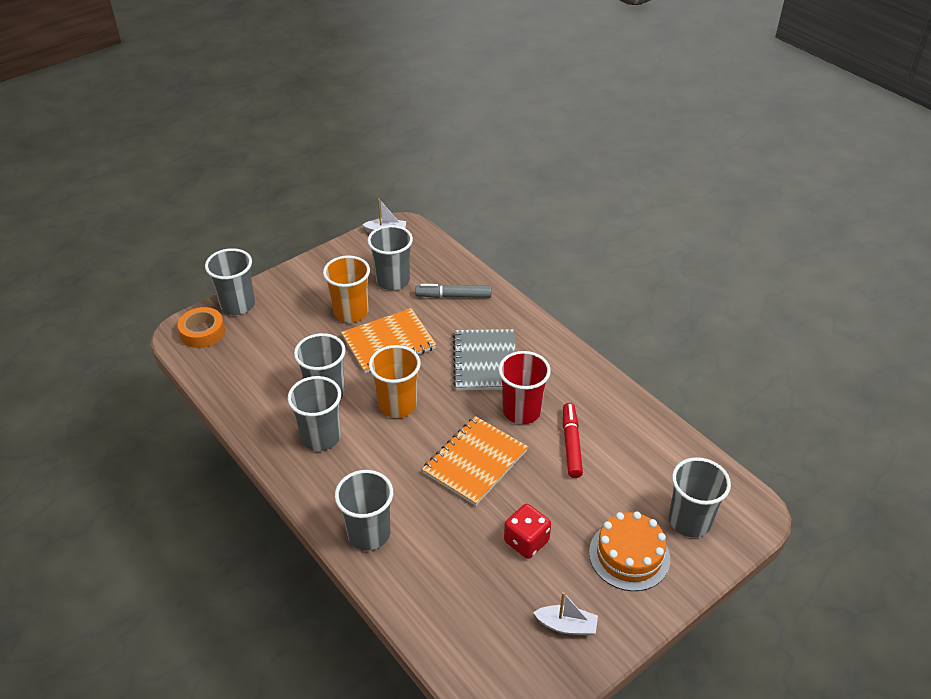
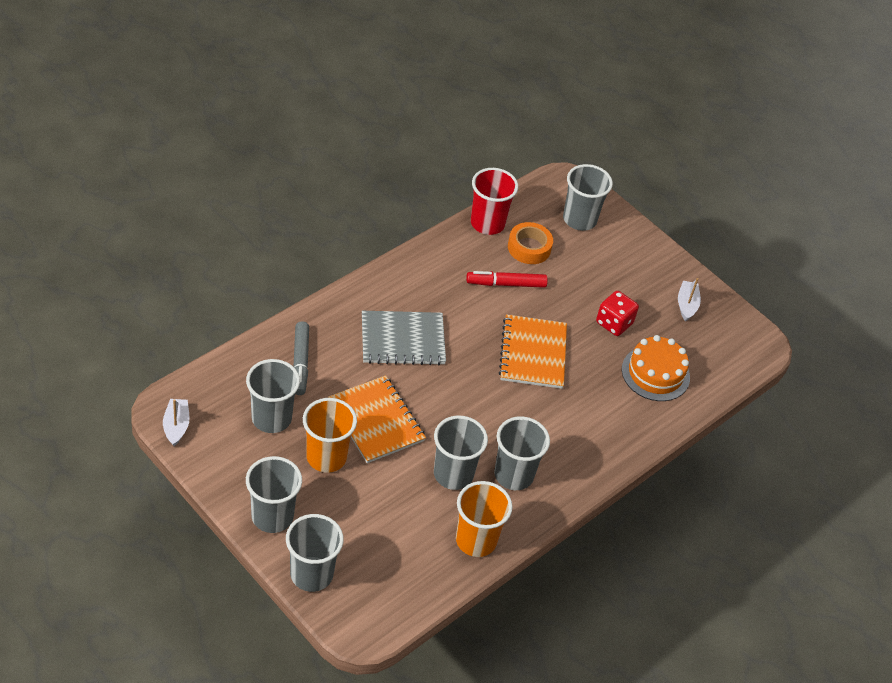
camera: 100 degrees left, 5 degrees up
(202, 332) = (361, 605): orange tape -> orange tape (529, 248)
(369, 533) = (622, 432): grey cup -> grey cup (272, 516)
(397, 405) = (466, 412): orange cup -> orange cup (476, 540)
(475, 462) = (533, 353): orange notebook -> orange notebook turned 60 degrees clockwise
(521, 411) = (468, 316): red cup -> red cup (487, 223)
(629, 555) = (618, 260): orange cake -> orange cake (655, 373)

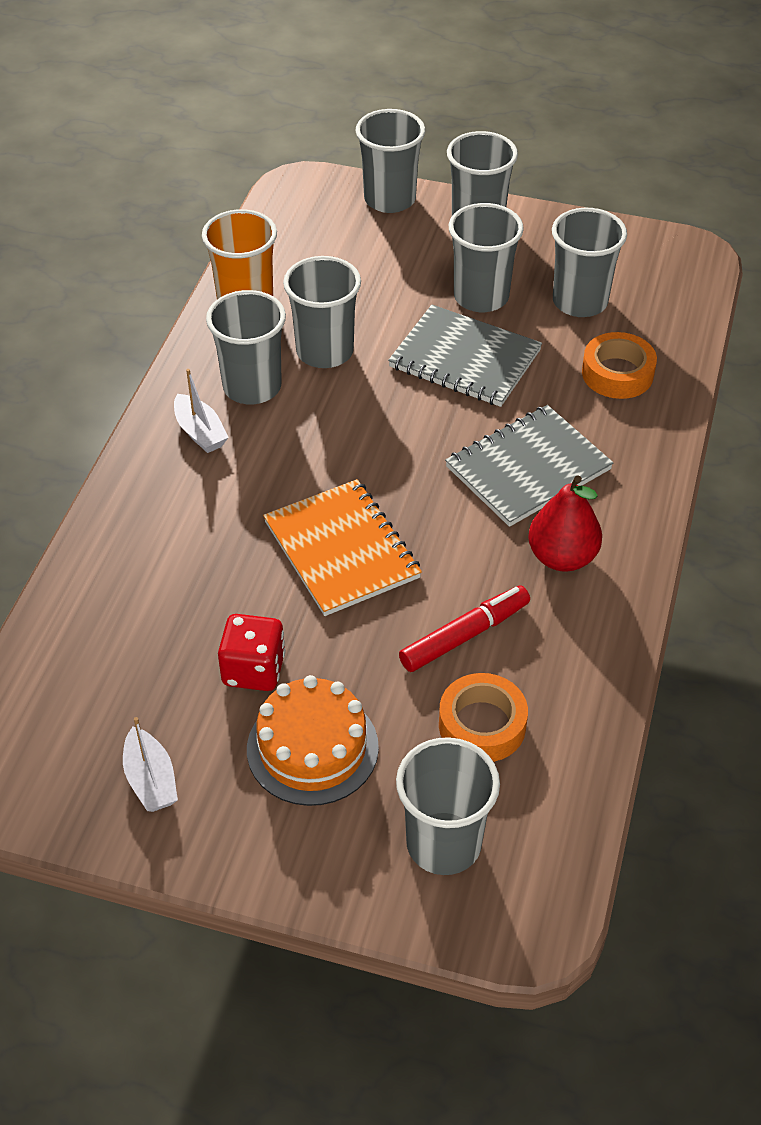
camera: 155 degrees right, 0 degrees up
(176, 426) = (664, 246): white boat -> white boat (200, 432)
(300, 362) = (617, 373): grey marker -> orange tape
(326, 457) = (481, 297): orange cup -> grey cup
(376, 421) = (465, 359): orange notebook -> grey notebook
(429, 290) = (562, 557): none -> red pear
(487, 223) = (583, 729): red cup -> none
(655, 373) = (140, 623): orange cake -> orange cake (312, 748)

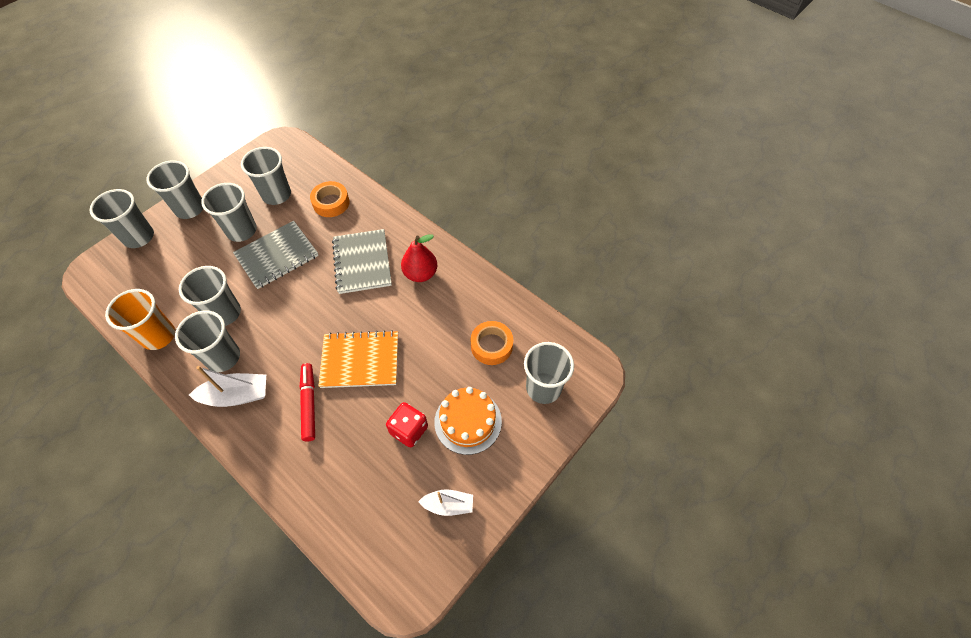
camera: 65 degrees left, 10 degrees up
(200, 432) = (236, 395): white boat -> white boat, size x1.51
(464, 636) = (440, 331): red marker -> red marker (309, 404)

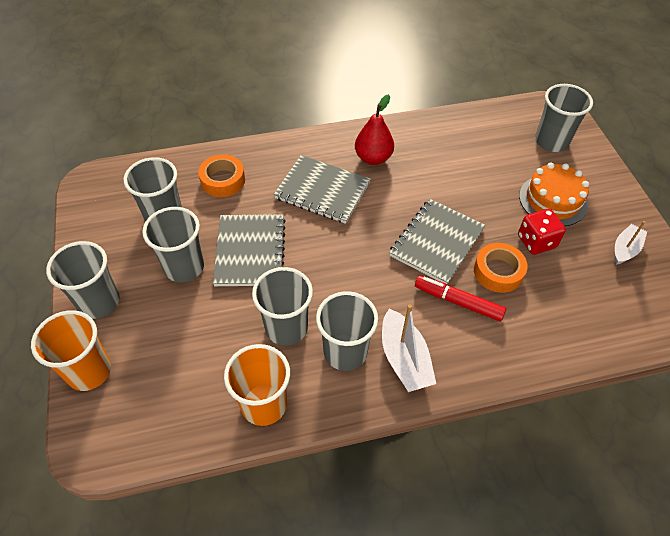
camera: 55 degrees left, 5 degrees down
(139, 237) = (89, 371): grey cup -> orange cup
(236, 395) = (404, 359): white boat -> white boat turned 135 degrees clockwise
(360, 360) = (437, 242): orange notebook -> grey notebook
(491, 346) = (488, 151): orange tape -> orange tape (498, 272)

